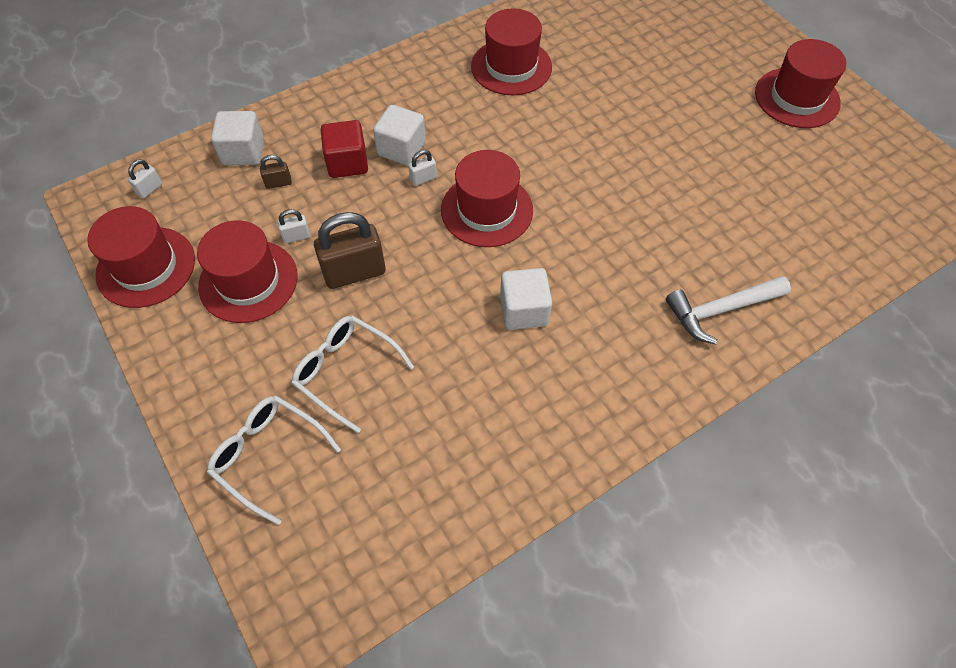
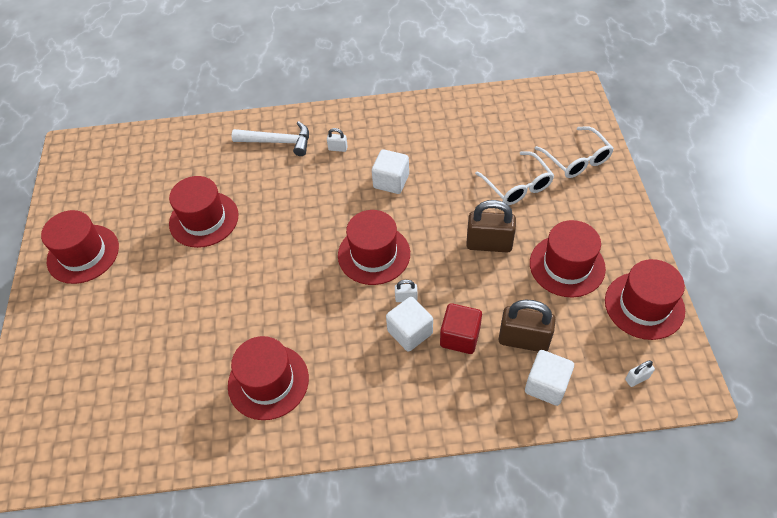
camera: 150 degrees left, 5 degrees down
(278, 183) = (523, 340): brown padlock -> brown padlock, size x2.15
(296, 236) = (522, 287): white padlock -> white padlock (338, 148)
(711, 176) = (204, 219): none -> red hat

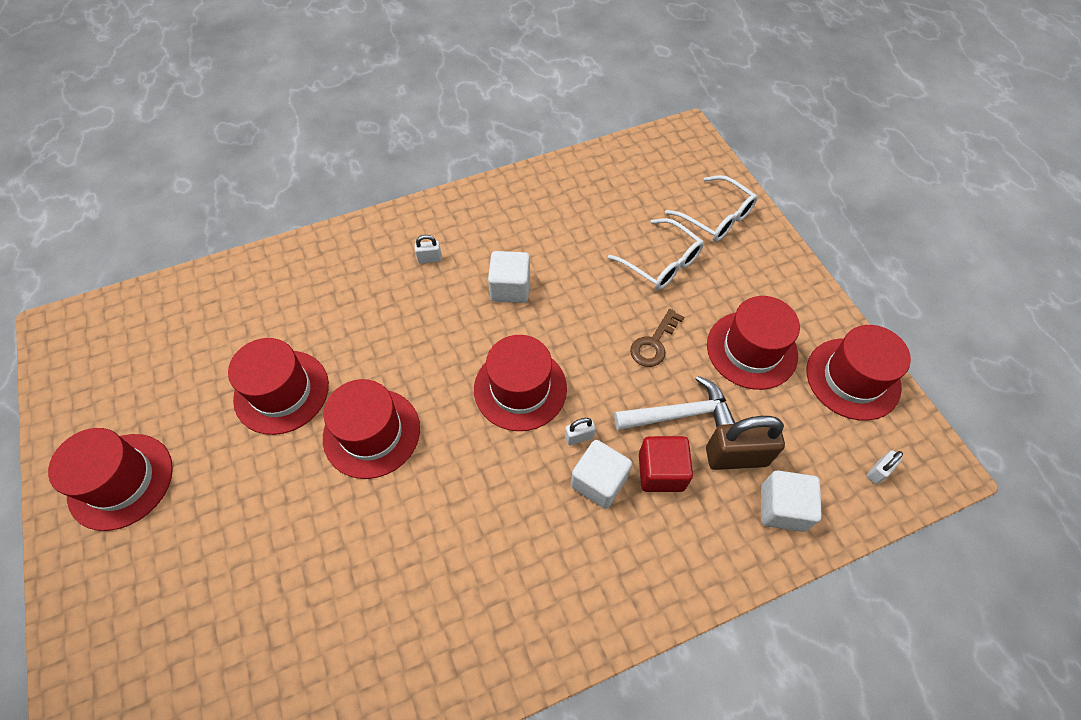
camera: 20 degrees left, 5 degrees up
(268, 381) = (440, 599): red hat -> red hat (371, 433)
(278, 142) = (349, 265): white hammer -> white hammer (679, 414)
(489, 244) = (654, 343): brown padlock -> brown key

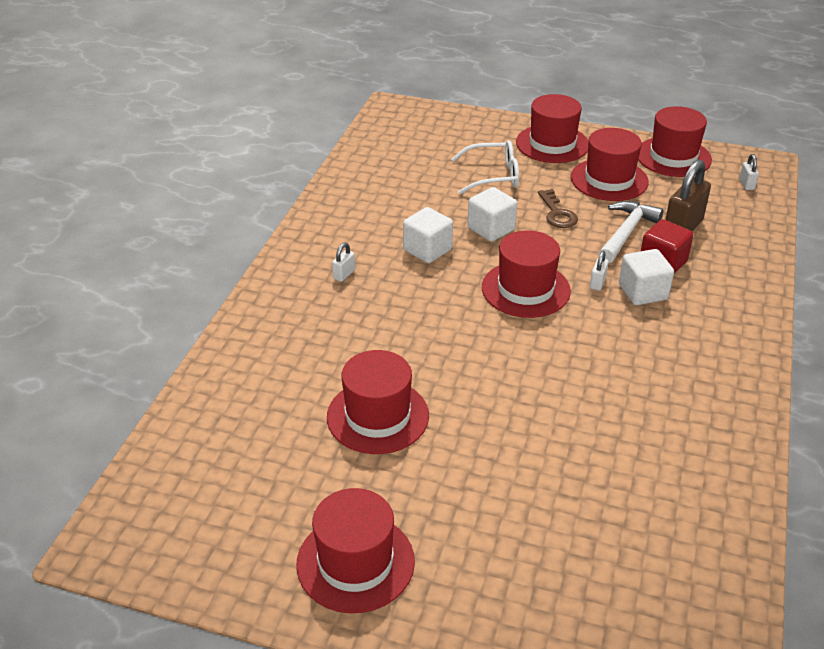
camera: 50 degrees left, 20 degrees down
(371, 433) = (480, 382): red hat -> red hat (552, 144)
(716, 217) = (484, 135): white glasses -> none
(782, 508) = (737, 230): white cube -> white cube (491, 229)

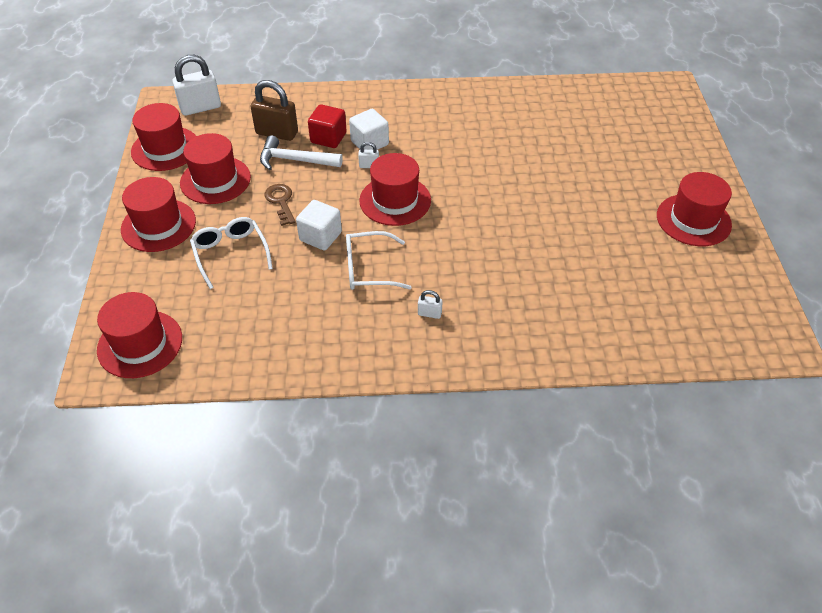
camera: 110 degrees left, 10 degrees up
(378, 416) = (576, 244): red hat -> red hat (140, 344)
(427, 250) = (369, 269): white cube -> white glasses
(557, 213) = (281, 202): brown key -> brown key turned 75 degrees counterclockwise
(746, 184) = (200, 107): white padlock -> white padlock, size x2.15

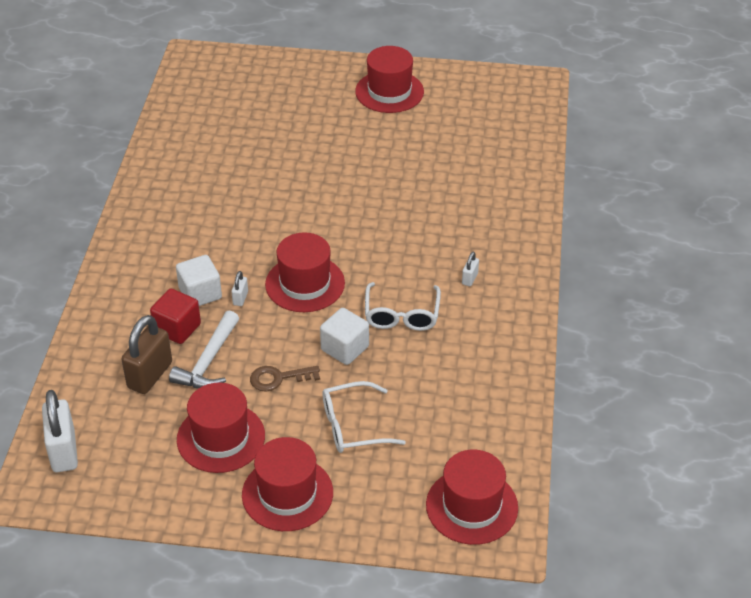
camera: 80 degrees left, 5 degrees down
(165, 149) = (140, 489): red hat -> none

